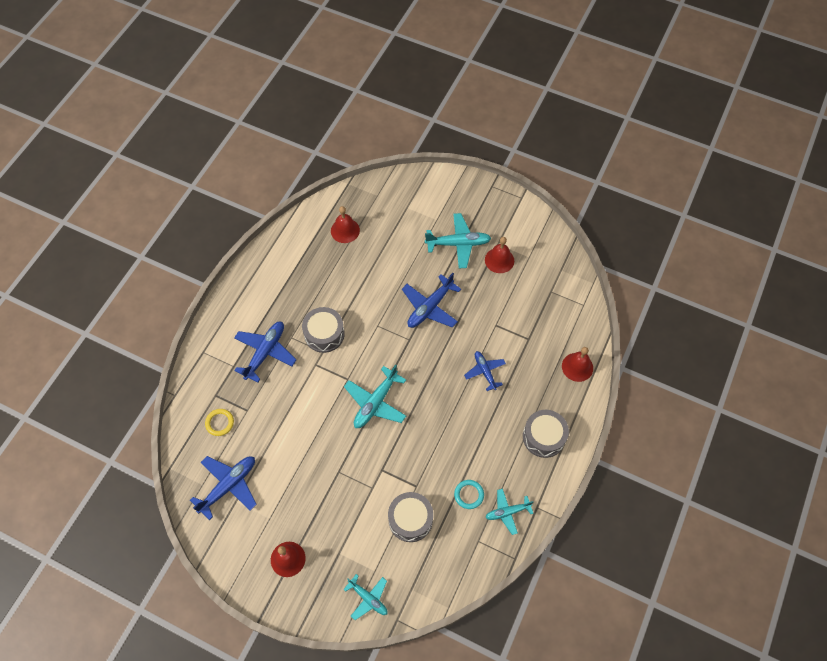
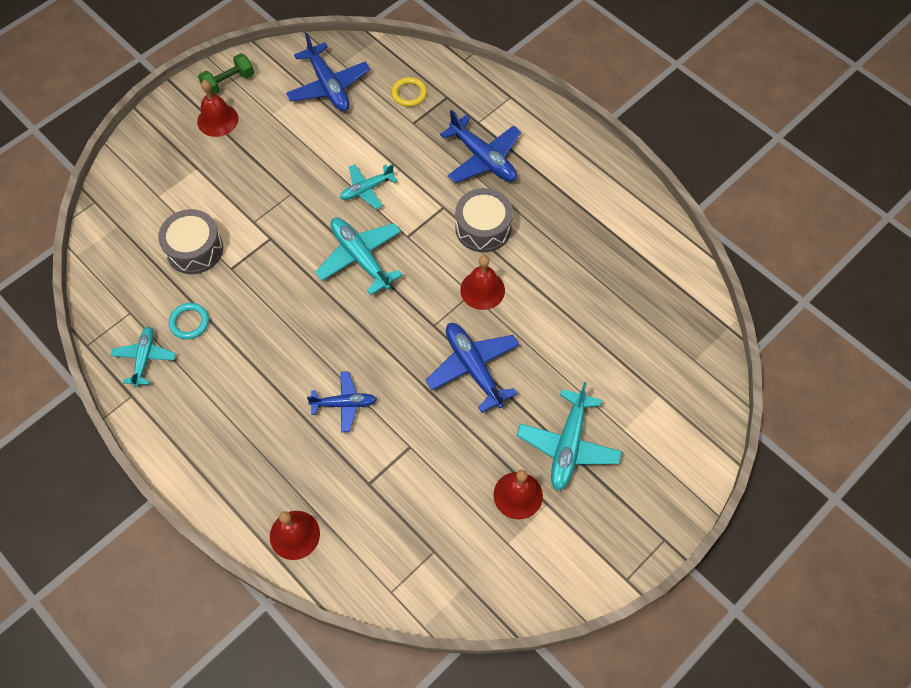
camera: 110 degrees right, 0 degrees up
(247, 568) = (228, 83): none -> green dumbbell
(345, 230) = (643, 298): red bell -> red bell (482, 290)
(368, 598) = (133, 181): turquoise plane -> turquoise plane (366, 189)
(543, 437) = (216, 442): grey drum -> none

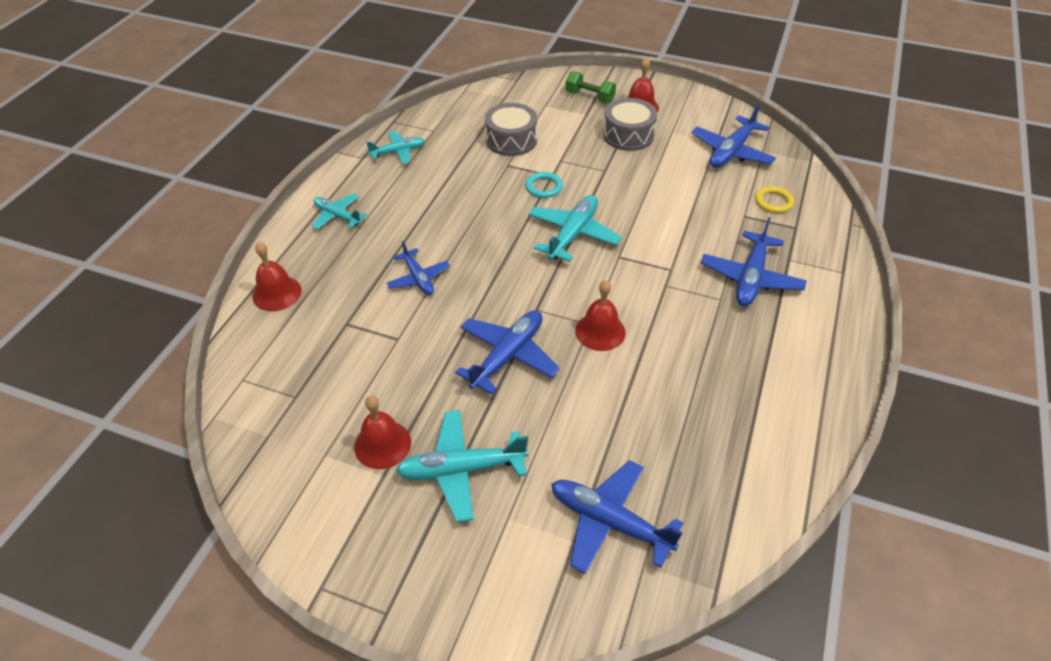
camera: 65 degrees right, 15 degrees down
(189, 322) = (443, 162): turquoise ring -> turquoise ring (544, 187)
(228, 83) = (680, 99): green dumbbell -> green dumbbell (589, 97)
(366, 189) = (646, 212): turquoise plane -> turquoise plane (337, 216)
(483, 228) = (671, 306): grey drum -> grey drum (628, 135)
(654, 365) = (609, 521): none -> blue plane

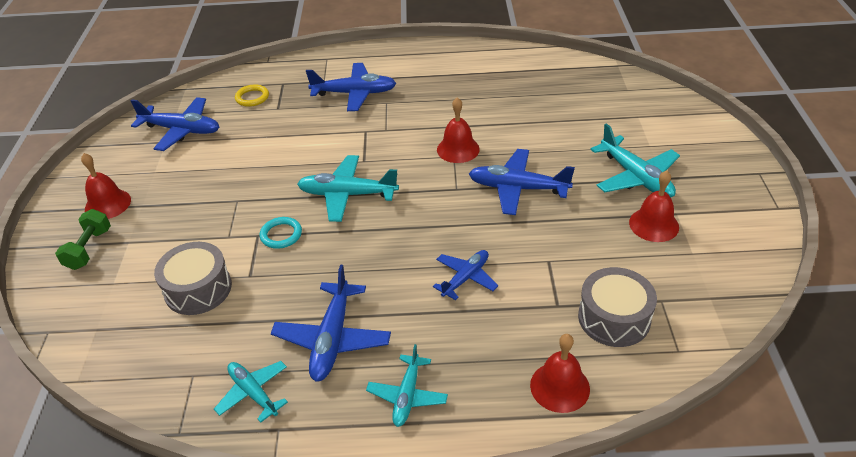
camera: 110 degrees left, 5 degrees down
(609, 521) = (613, 107): blue plane -> blue plane (332, 339)
(628, 135) = (167, 200): grey drum -> grey drum (614, 318)

